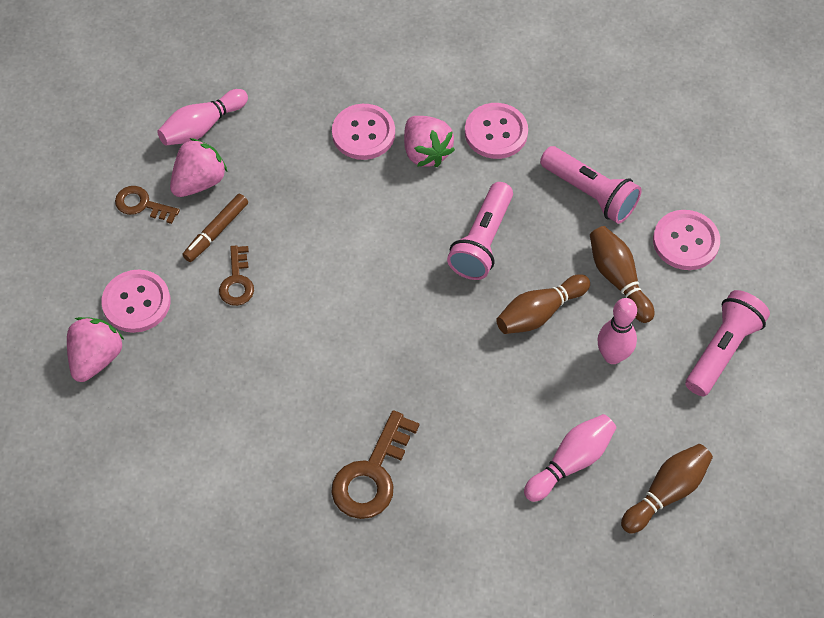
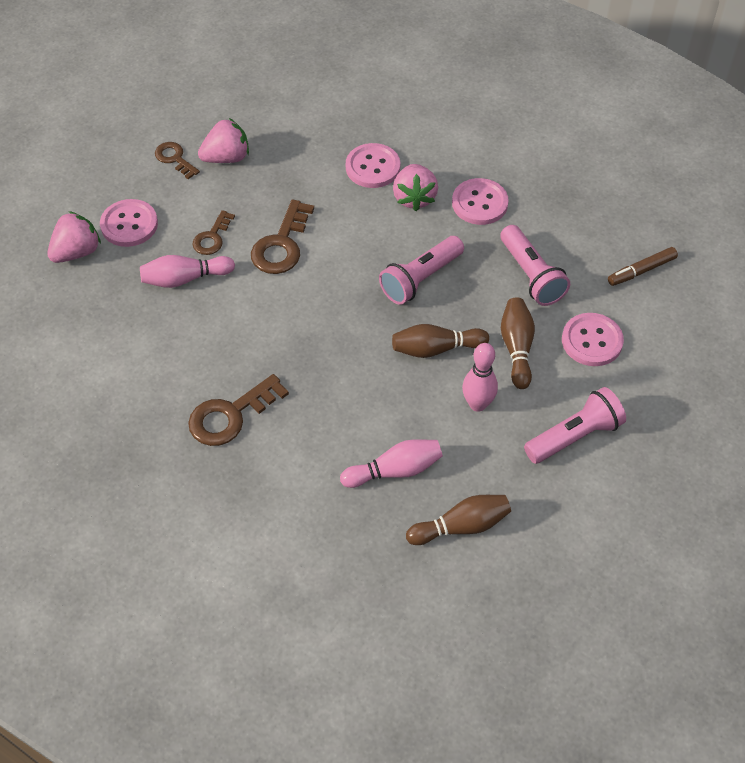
camera: 25 degrees right, 5 degrees down
(202, 127) = (252, 120): pink bowling pin -> pink bowling pin (185, 279)
(216, 231) = (218, 197): brown marker -> brown marker (642, 270)
(317, 260) = (281, 245): none -> brown key

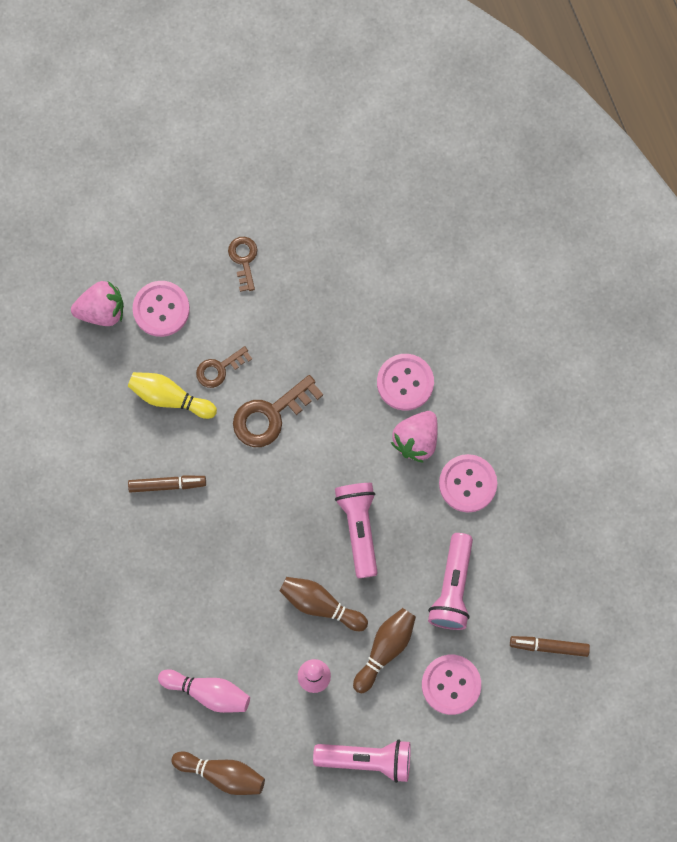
camera: 35 degrees right, 20 degrees up
(185, 279) = (170, 398): pink bowling pin -> yellow bowling pin
(226, 158) = (288, 288): pink strawberry -> none
(230, 415) = (120, 556): brown key -> none
(231, 340) = (167, 485): none -> brown marker
(420, 279) = (359, 528): pink flashlight -> pink flashlight turned 90 degrees clockwise

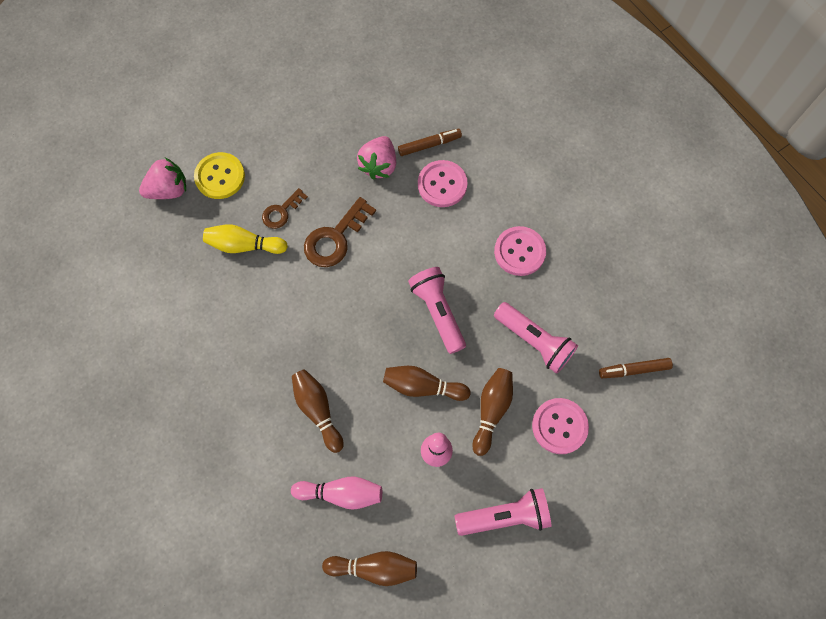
camera: 15 degrees left, 5 degrees down
(161, 309) = (220, 177): pink button -> yellow button
(167, 485) = (258, 318): brown marker -> brown marker (429, 145)
(205, 601) = (318, 410): none -> brown bowling pin
(244, 260) = (281, 122): brown key -> none
(416, 440) = (465, 227): pink strawberry -> pink strawberry (379, 165)
(452, 587) = (534, 341): pink flashlight -> pink flashlight turned 45 degrees counterclockwise

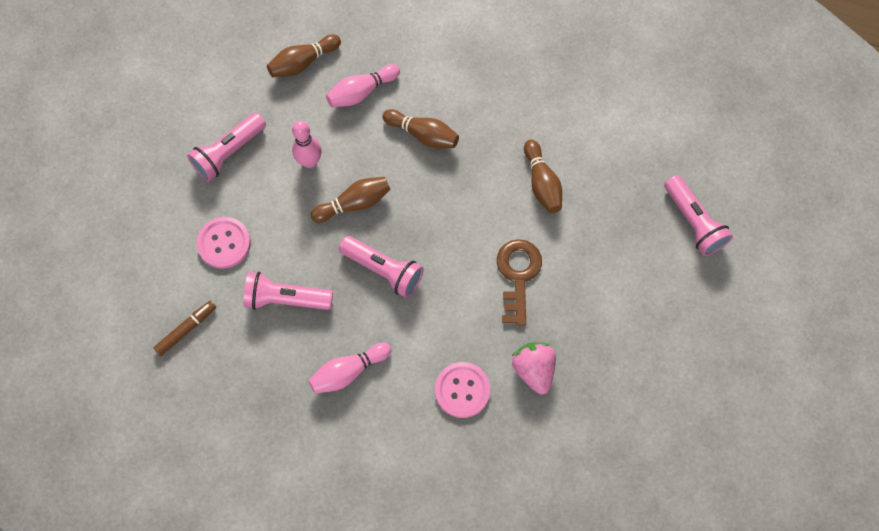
camera: 145 degrees right, 0 degrees up
(169, 190) = (693, 222): pink strawberry -> pink flashlight
(220, 177) = (662, 263): yellow button -> none
(244, 245) = (588, 218): yellow bowling pin -> none
(281, 212) = (582, 268): brown key -> none
(429, 145) = (503, 423): brown marker -> none
(491, 410) = (287, 220): brown bowling pin -> brown bowling pin (542, 183)
(519, 252) = (348, 371): pink button -> pink bowling pin

